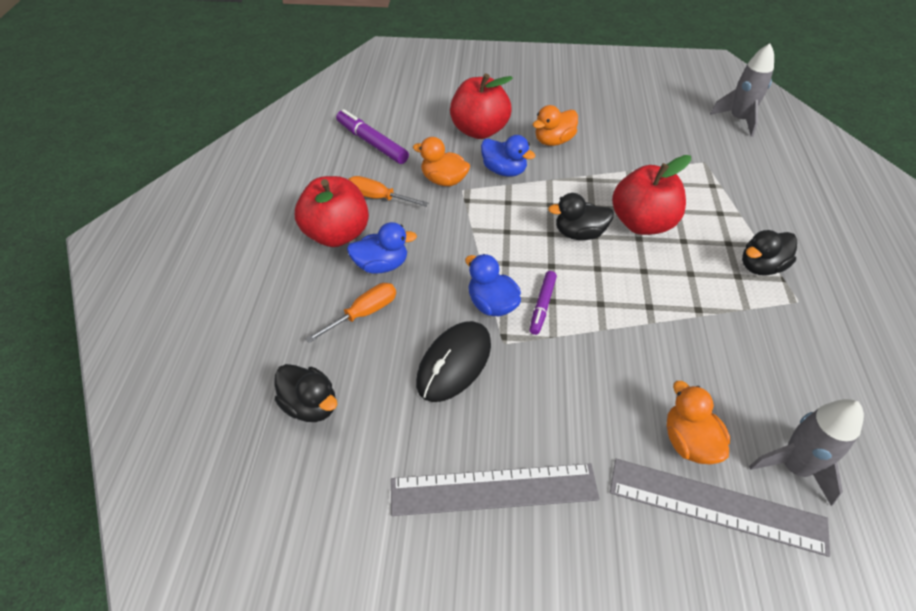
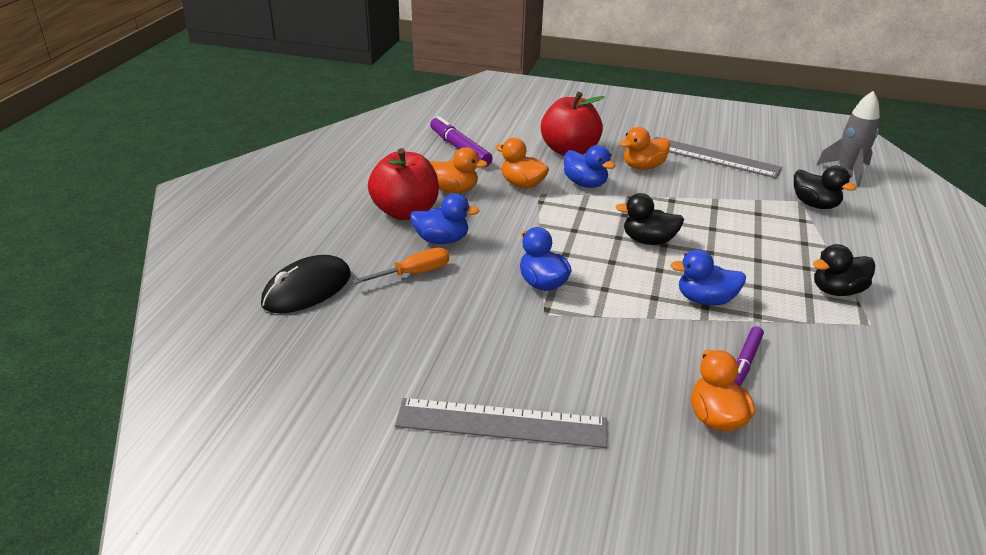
camera: 10 degrees right, 15 degrees down
(310, 405) = (342, 334): black duck -> black duck (814, 204)
(378, 197) = (454, 189): orange screwdriver -> orange duck
(454, 363) = (491, 322): black mouse -> black mouse (307, 289)
(542, 306) = (593, 291): purple marker -> purple marker (745, 361)
(642, 223) = (717, 241): red apple -> none
(647, 299) = (705, 300): none -> blue duck
(716, 506) = (730, 472): grey ruler -> grey ruler (713, 157)
(794, 467) = (825, 455): grey rocket -> none

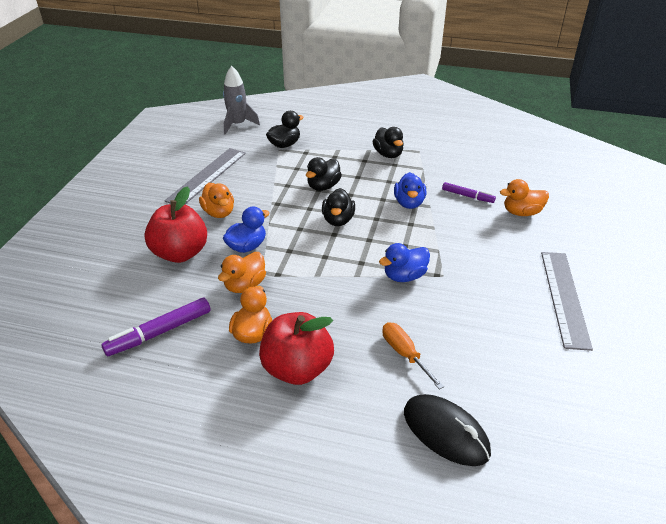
camera: 90 degrees left, 5 degrees up
(442, 240) = (348, 338): blue duck -> none
(722, 232) = (323, 186): none -> black duck

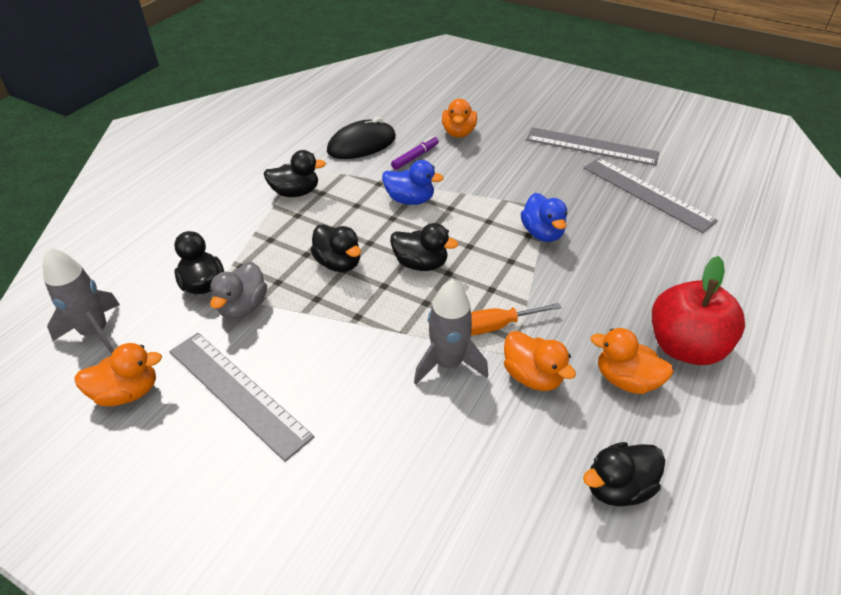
camera: 75 degrees left, 5 degrees up
(159, 332) = (617, 487): purple marker -> black duck
(180, 253) = (440, 448): red apple -> none
(219, 212) = (351, 387): orange duck -> orange duck (127, 392)
(247, 246) = (448, 363): blue duck -> grey rocket
(271, 162) = (243, 307): none -> grey duck
(405, 354) = (662, 260): orange screwdriver -> orange screwdriver (497, 326)
(445, 432) = (760, 257): black mouse -> black mouse (361, 144)
(506, 342) = (647, 193): none -> grey ruler

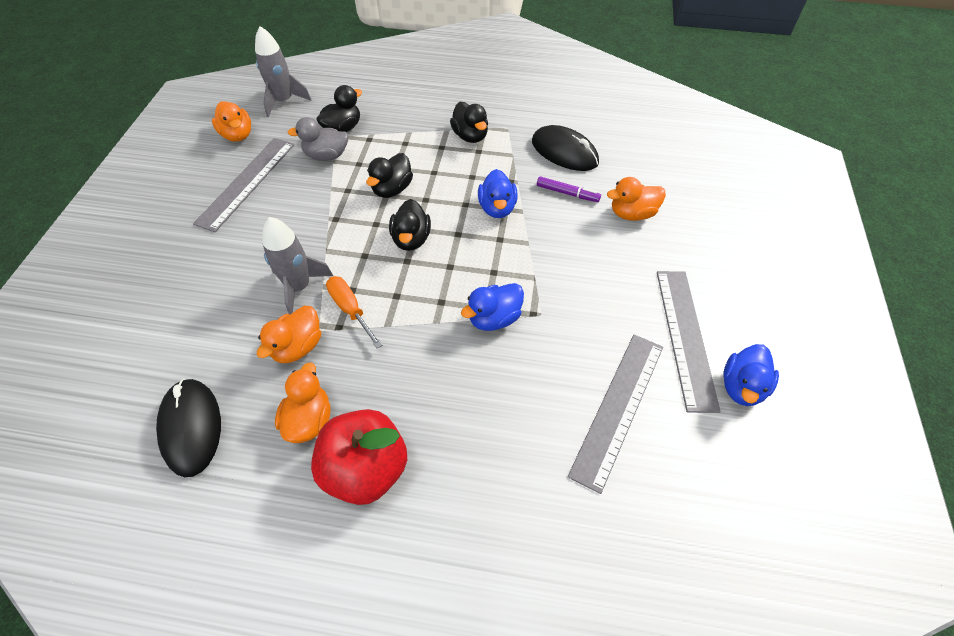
camera: 70 degrees right, 10 degrees up
(617, 487) = (191, 428): black duck -> black mouse
(640, 138) = (741, 387): none -> blue duck

